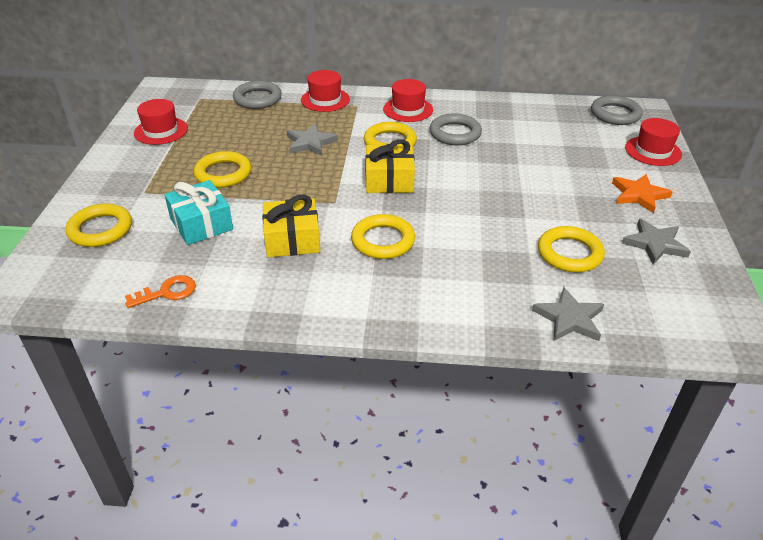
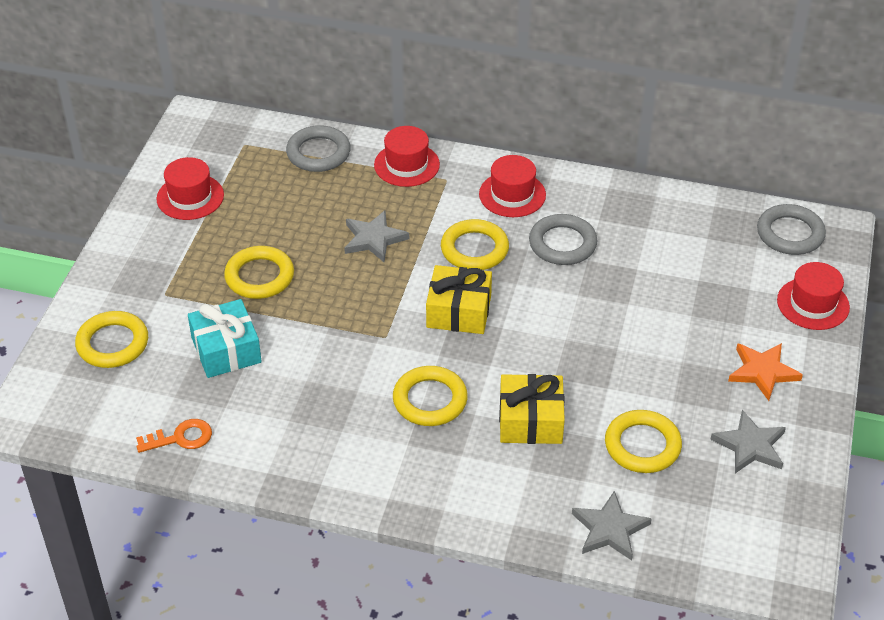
camera: 10 degrees right, 5 degrees up
(292, 239) = (326, 385): yellow gift -> yellow gift (530, 421)

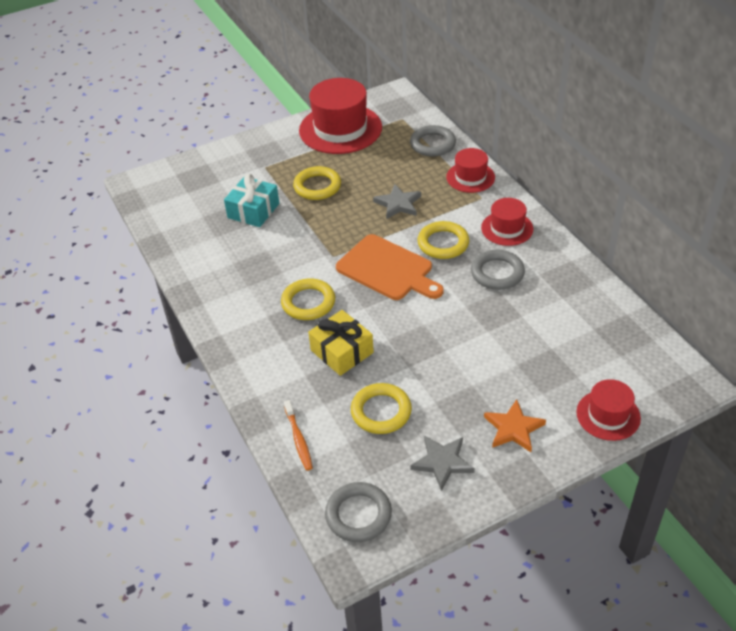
camera: 50 degrees right, 0 degrees up
(112, 343) = (212, 175): yellow ring -> none
(180, 438) = (178, 237): orange key -> none
(190, 197) = (340, 129): red hat -> red hat, size x1.84
(459, 311) = (388, 269): yellow gift -> orange cutting board
(609, 529) = (298, 439): grey star -> orange toothbrush
(790, 234) = (655, 364): grey ring -> grey ring (358, 515)

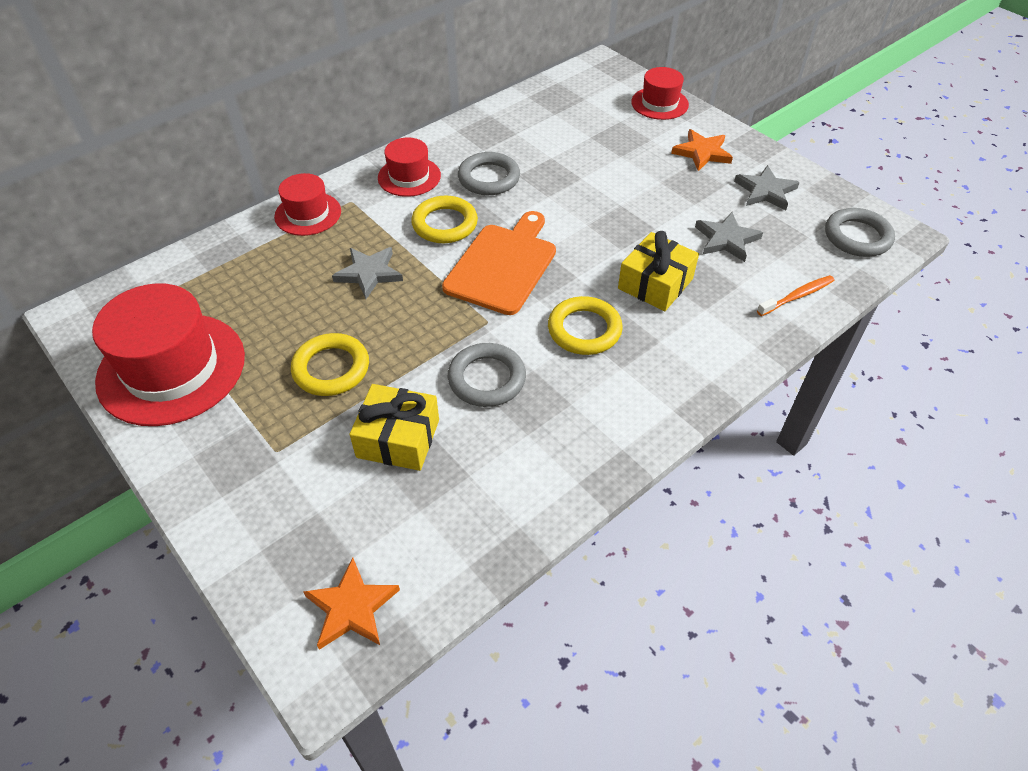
camera: 105 degrees left, 5 degrees up
(160, 191) = (352, 607): none -> orange star
(253, 211) = (398, 438): turquoise gift -> yellow gift
(381, 411) = (726, 239): yellow ring -> grey star
(432, 144) = (228, 257): grey ring -> grey ring (487, 379)

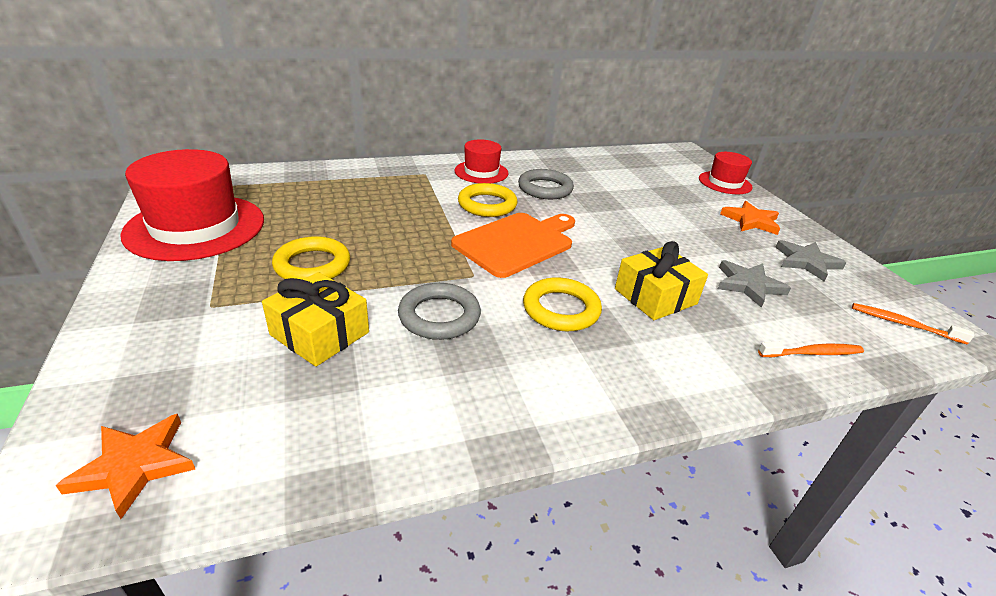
camera: 20 degrees right, 15 degrees down
(308, 214) = (386, 172): red hat -> none
(369, 273) = (400, 216): grey star -> none
(857, 237) = (903, 324): grey ring -> orange toothbrush

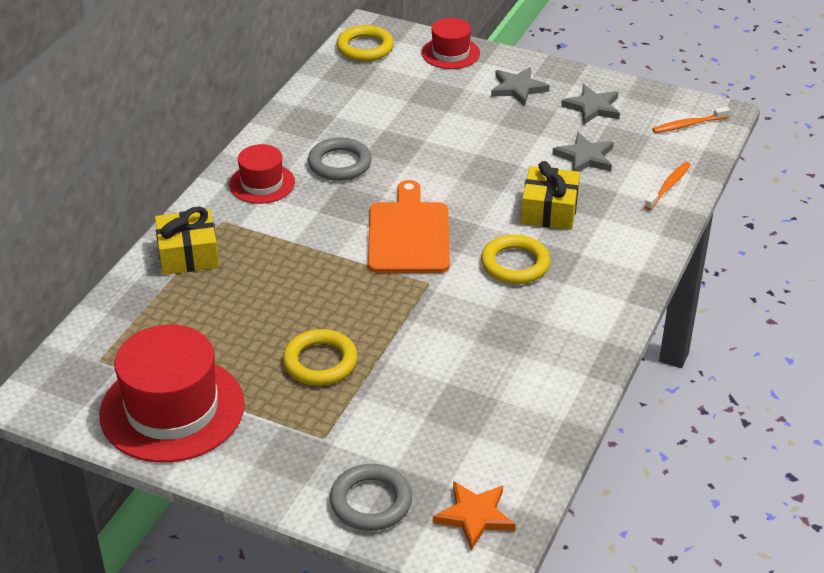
camera: 45 degrees left, 5 degrees up
(320, 333) = (420, 393): yellow gift -> yellow gift (188, 254)
(439, 316) = (461, 326): grey ring -> grey ring (371, 502)
(487, 204) = (329, 215): yellow ring -> yellow ring (365, 48)
(751, 221) = (518, 88): orange star -> grey star

